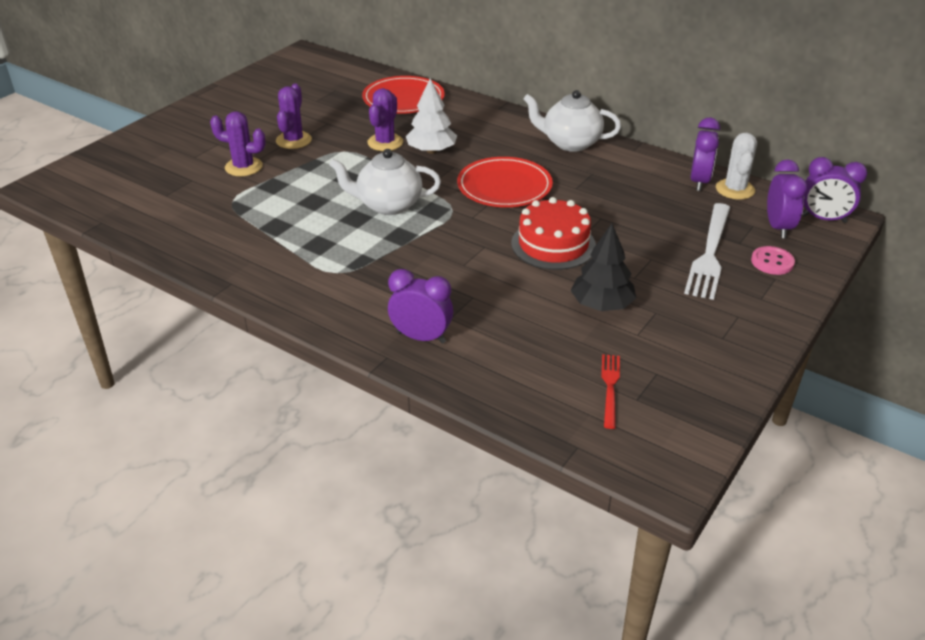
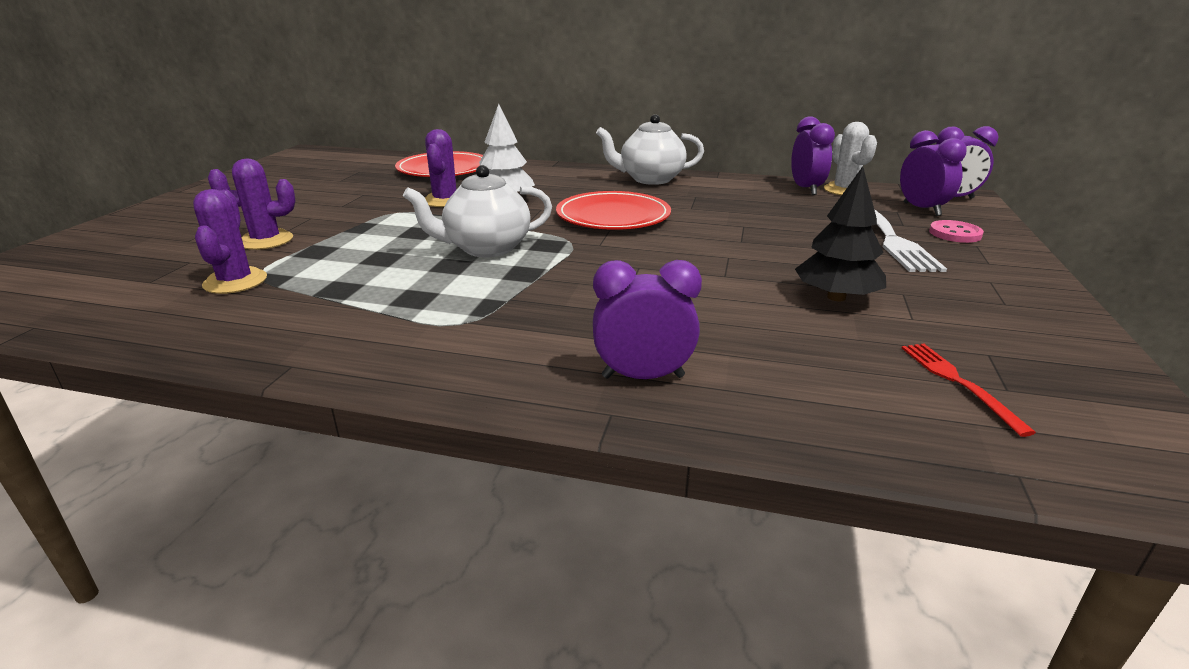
camera: 20 degrees left, 10 degrees down
(293, 140) = (326, 211): purple cactus -> purple cactus (235, 281)
(553, 244) = (717, 253): red cake -> none

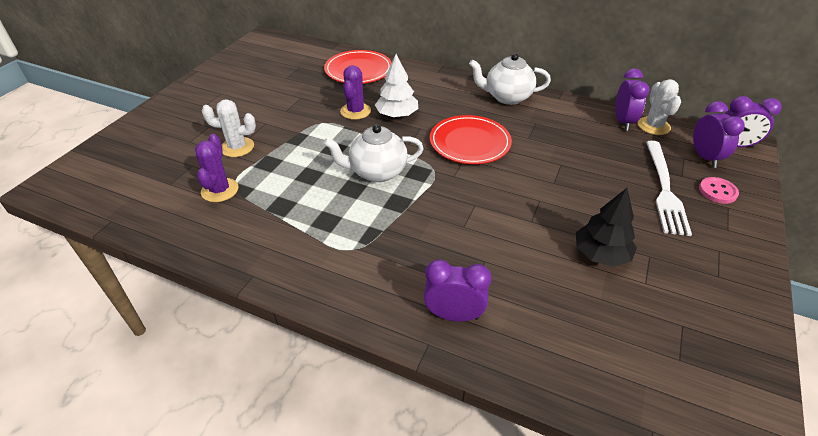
camera: 10 degrees right, 15 degrees up
(266, 240) = (237, 147): purple cactus -> white cactus
(959, 383) = (650, 349): red fork -> none

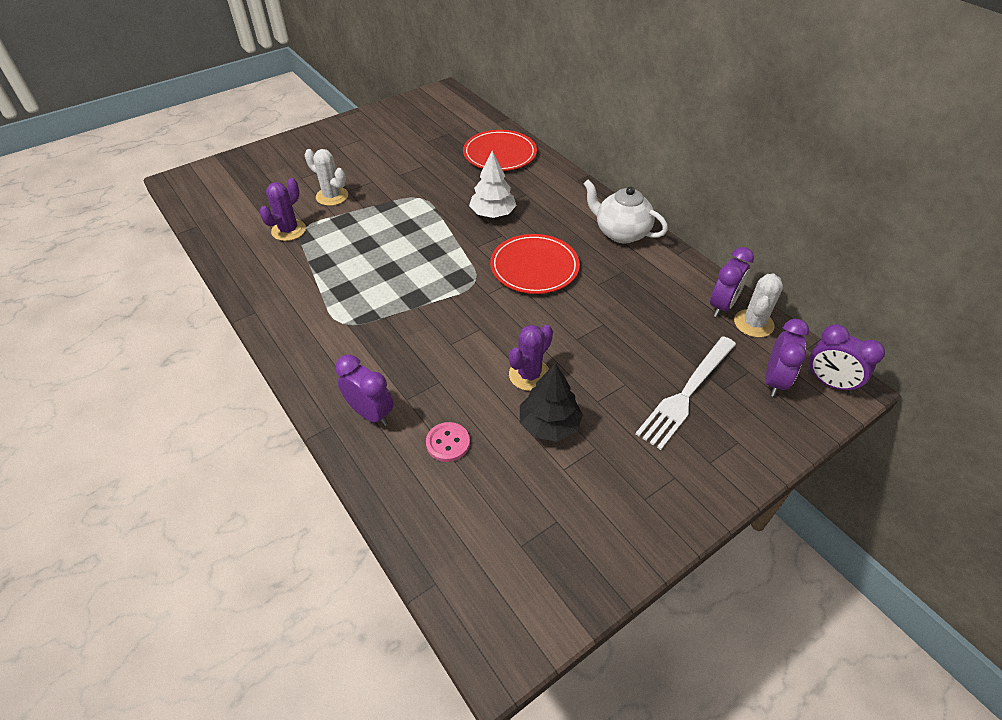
camera: 30 degrees right, 5 degrees up
(355, 111) = (458, 196): purple cactus -> purple cactus (529, 375)
(377, 172) = (423, 263): white teapot -> none
(717, 191) = (745, 421): pink button -> pink button (448, 443)

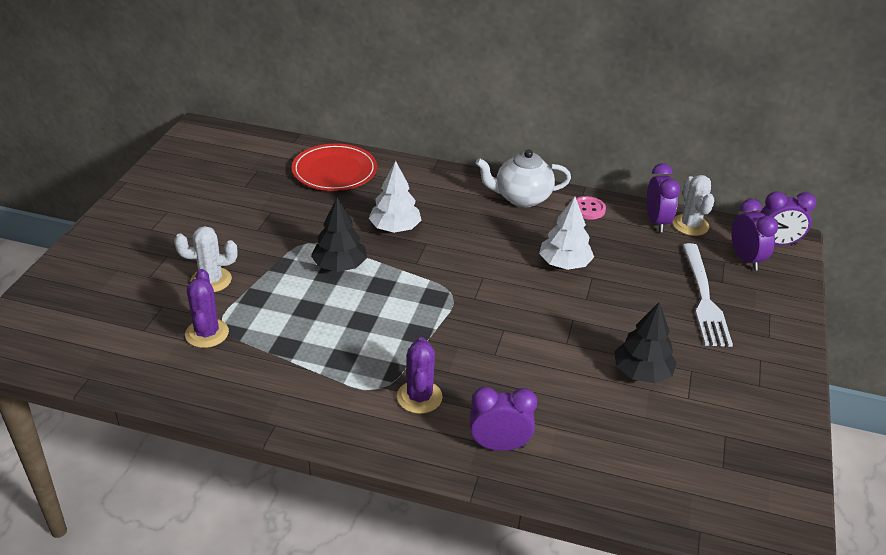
camera: 40 degrees left, 10 degrees down
(421, 224) = (339, 266): none -> black tree
(448, 443) = (587, 430): pink button -> pink button (588, 209)
(529, 375) = (585, 344): purple cactus -> purple cactus (419, 397)
(534, 267) = (486, 258): red plate -> none
(592, 302) = (564, 264): none -> white tree

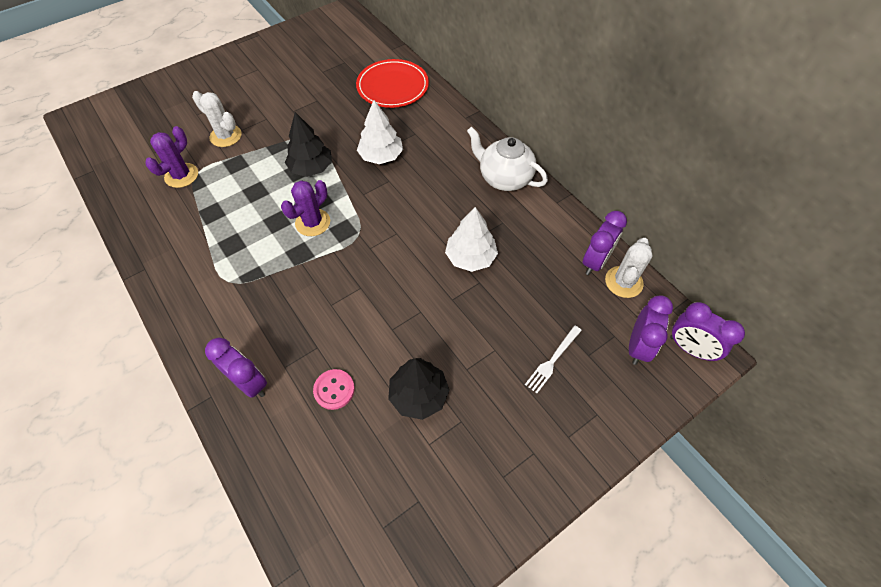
camera: 40 degrees right, 20 degrees up
(419, 397) = (245, 306): purple cactus -> purple cactus (313, 222)
(588, 209) = (548, 217): pink button -> pink button (334, 390)
(704, 298) = (552, 360): white fork -> white fork, size x0.54

